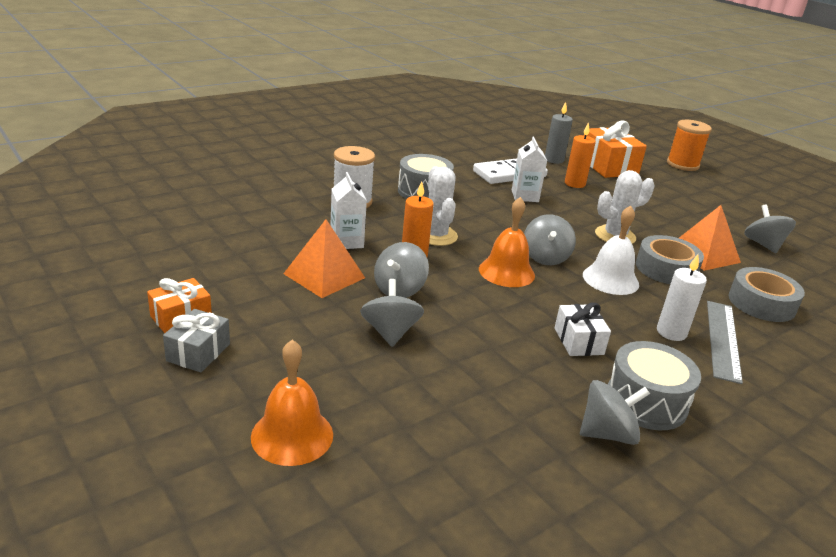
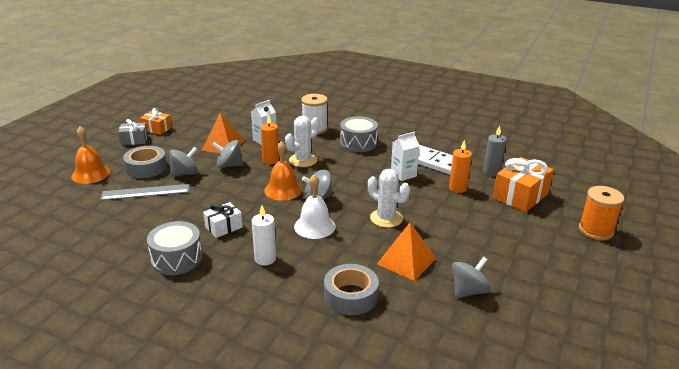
camera: 65 degrees right, 0 degrees up
(607, 433) = (138, 250): grey spinning top -> none
(666, 269) = (358, 246): grey tape -> grey tape (146, 168)
(723, 340) = (275, 281): grey ruler -> grey ruler (145, 192)

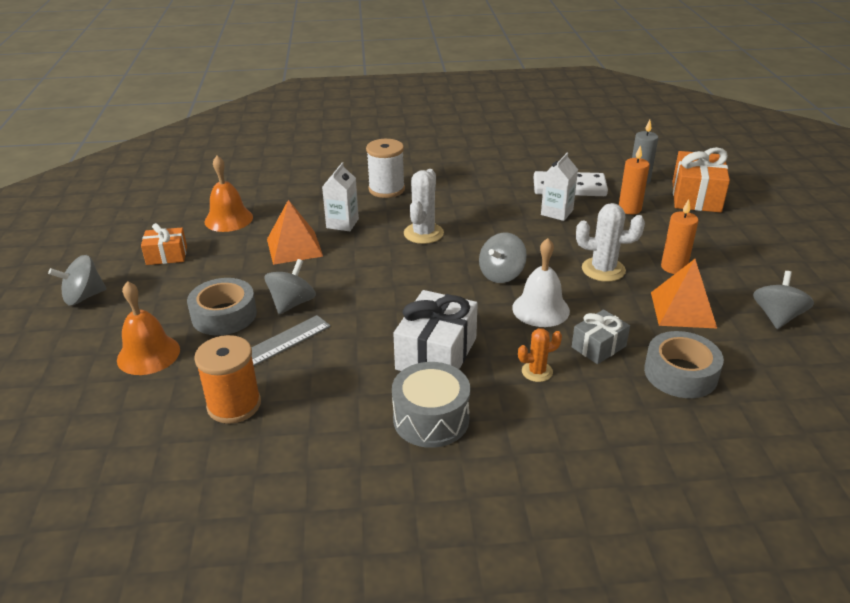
camera: 30 degrees left, 5 degrees up
(134, 140) = (152, 282): grey gift -> grey gift (598, 347)
(223, 227) = (436, 353): white gift -> white gift, size x1.71
(229, 165) = (338, 272): grey spinning top -> grey spinning top (83, 297)
(265, 259) = (537, 371): white candle -> orange cactus
(270, 160) = (383, 246): orange candle -> orange candle (673, 267)
(283, 190) = (447, 279): orange bell -> orange bell (228, 219)
(358, 143) = (461, 191): grey drum -> none
(595, 231) = (800, 209): orange spool -> orange spool (234, 405)

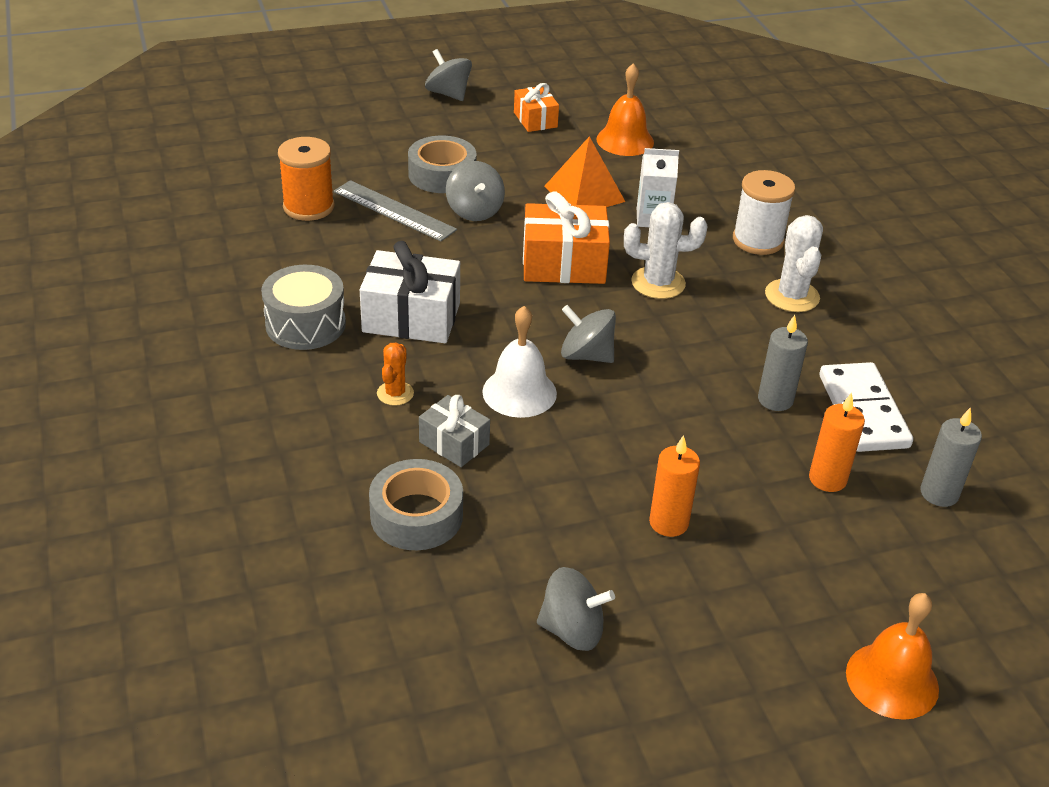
camera: 75 degrees right, 5 degrees up
(148, 354) = (370, 147): orange bell -> orange bell (892, 680)
(292, 303) = (474, 211): grey spinning top -> grey spinning top turned 60 degrees clockwise
(537, 371) = (395, 393): orange cactus -> orange cactus turned 45 degrees clockwise
(557, 212) = (775, 400): white carton -> grey candle
(603, 270) = (633, 448): white cactus -> white cactus (792, 296)
(683, 310) = (559, 526): orange pyramid -> none
(696, 197) = (917, 565): orange gift -> orange gift (563, 264)

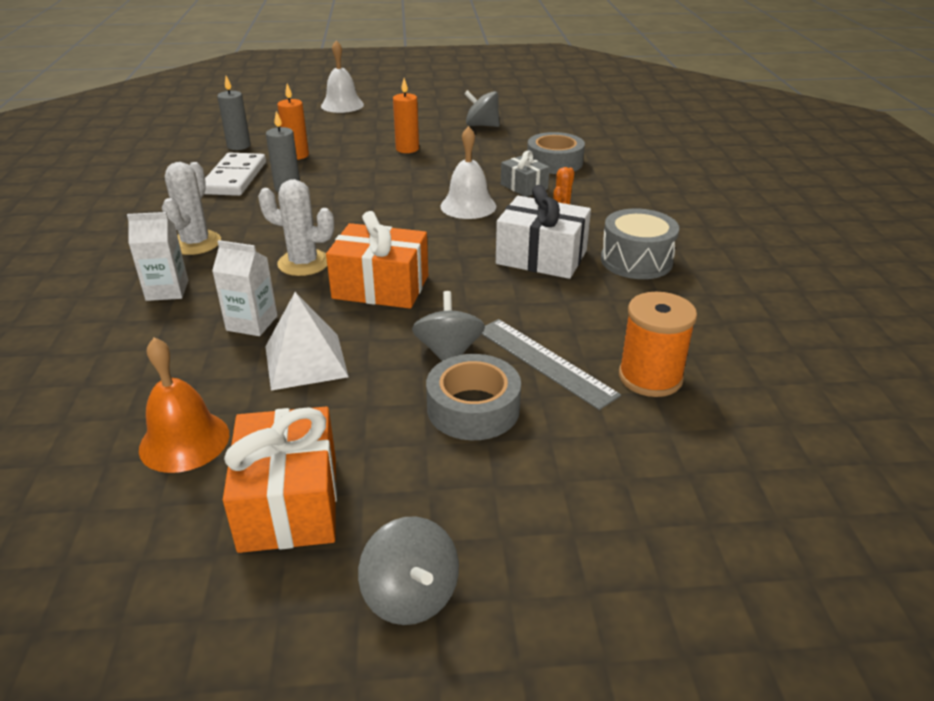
camera: 165 degrees left, 5 degrees down
(535, 120) = (289, 502): orange gift -> orange gift, size x1.71
(584, 194) = (306, 361): orange pyramid -> white pyramid
(586, 355) = (405, 221): grey spinning top -> none
(758, 240) = (167, 290): white spool -> white carton
(892, 680) = (342, 105): orange bell -> white bell

